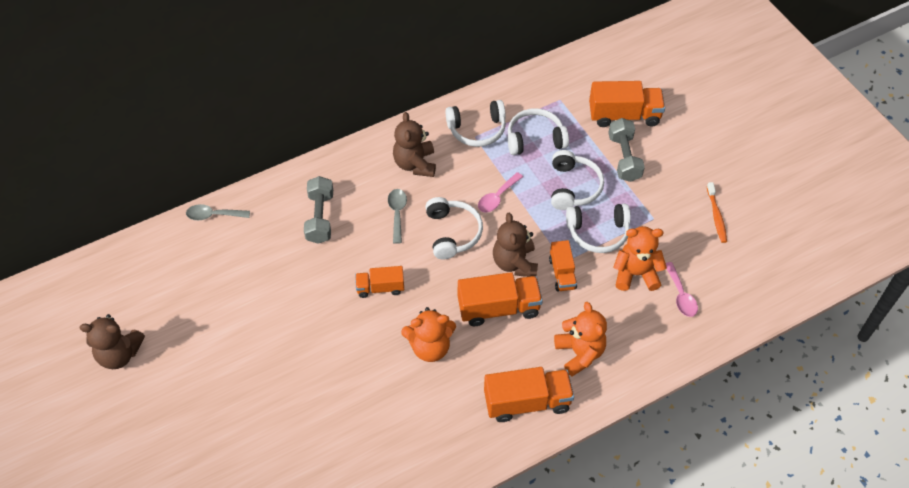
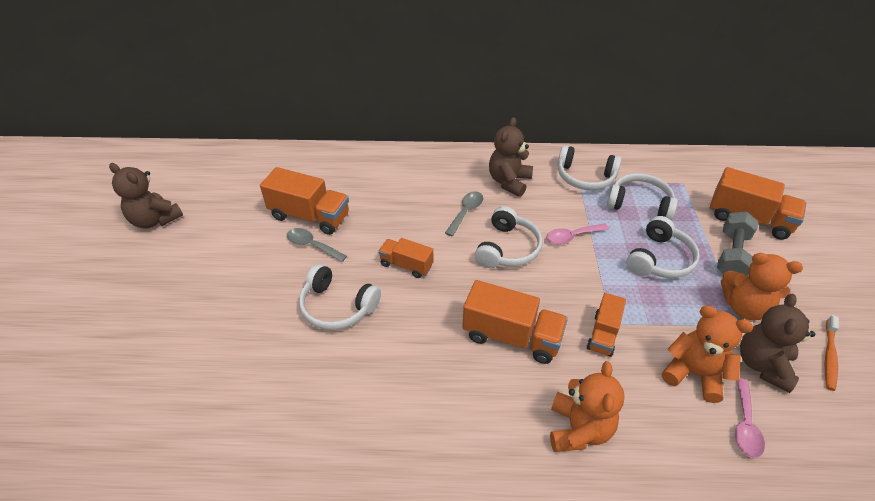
camera: 30 degrees right, 10 degrees down
(213, 215) = (314, 155): grey spoon -> grey spoon (312, 245)
(320, 217) = (396, 189): grey dumbbell -> none
(430, 347) = (415, 340): orange teddy bear -> orange teddy bear (744, 307)
(515, 263) = (555, 301): brown teddy bear -> brown teddy bear (763, 365)
(527, 402) = (482, 453): orange truck -> orange truck (309, 216)
(598, 232) = (667, 312): white headphones -> white headphones (337, 306)

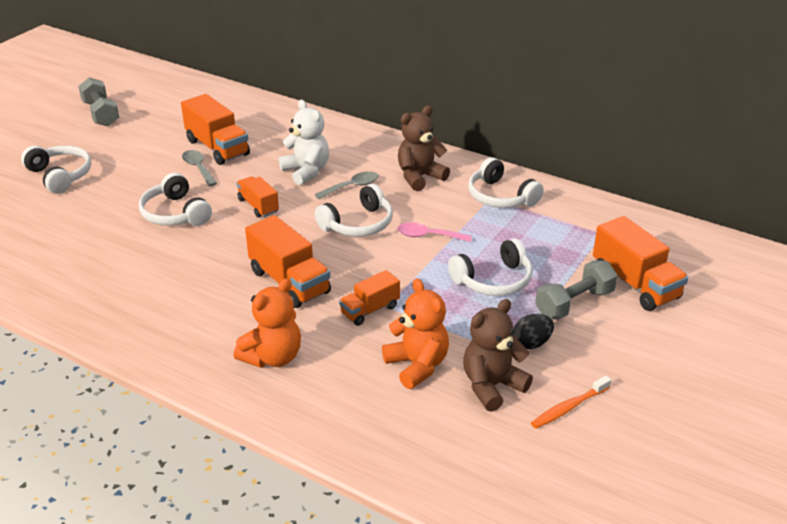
camera: 30 degrees right, 10 degrees down
(155, 220) = (101, 114): brown teddy bear -> grey dumbbell
(413, 211) = (306, 171): none -> white teddy bear
(639, 204) = (529, 235): white headphones -> white headphones (60, 176)
(744, 307) = (531, 343): orange teddy bear -> black egg
(744, 425) = (418, 414): pink spoon -> none

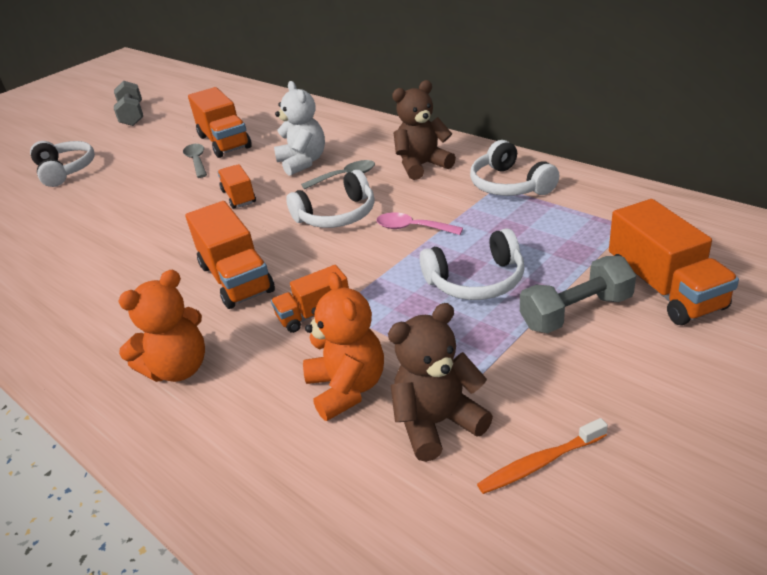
camera: 15 degrees right, 0 degrees up
(175, 213) = (153, 205): white headphones -> none
(531, 343) = (506, 364): black egg -> none

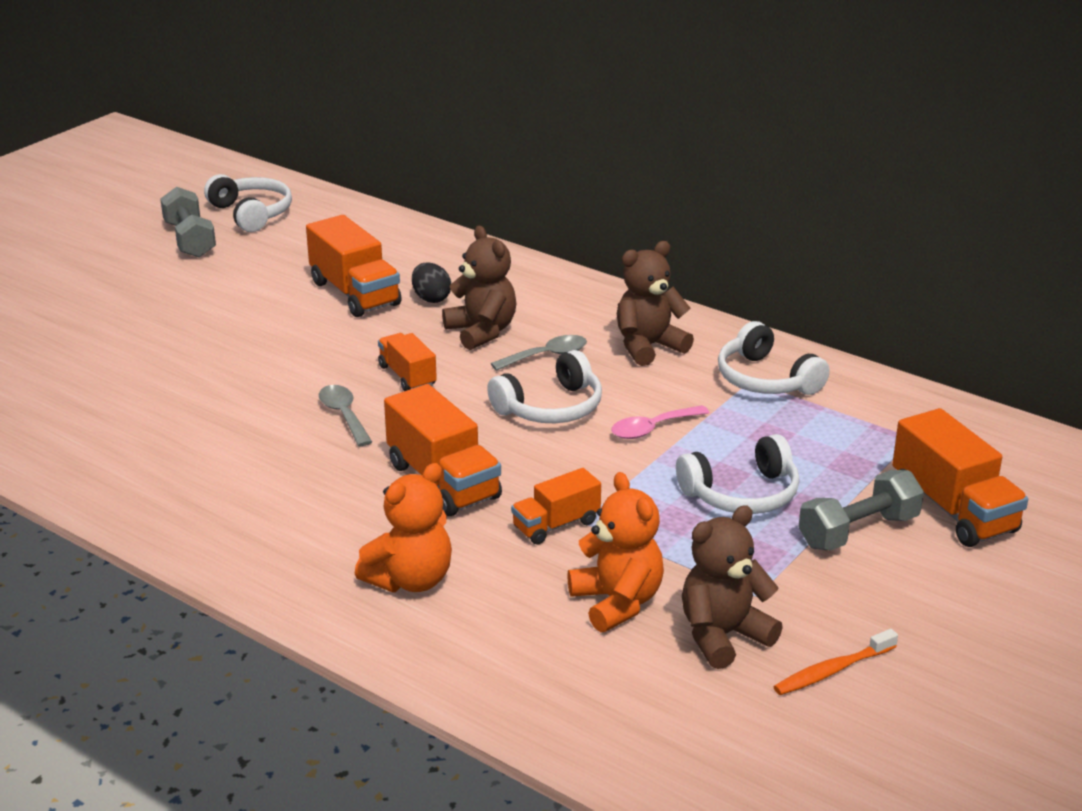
camera: 10 degrees left, 5 degrees down
(65, 170) = (126, 322): white headphones -> white headphones (251, 213)
(197, 161) = (325, 320): grey spoon -> grey spoon (344, 415)
(275, 142) = (431, 298): none -> black egg
(303, 162) = (482, 332): white teddy bear -> brown teddy bear
(412, 228) = (652, 428): pink spoon -> pink spoon turned 45 degrees counterclockwise

